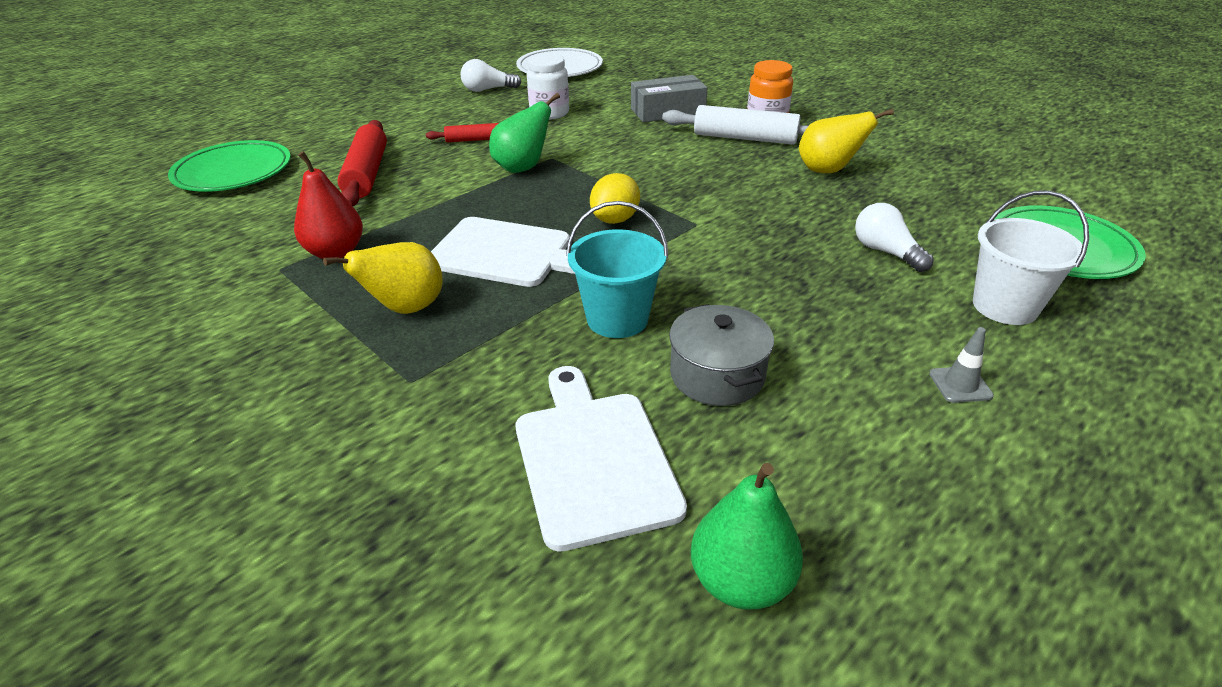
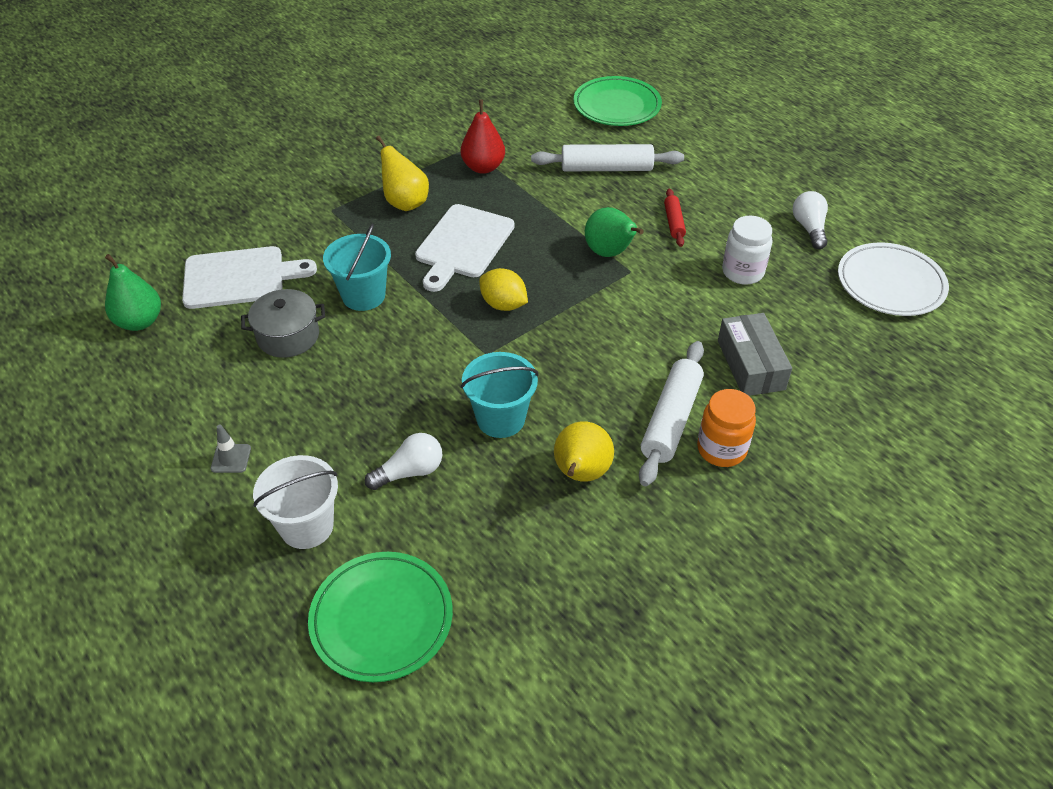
camera: 95 degrees right, 10 degrees up
(366, 174) = (606, 168): red rolling pin -> white rolling pin
(785, 209) = (500, 419): none -> turquoise bucket

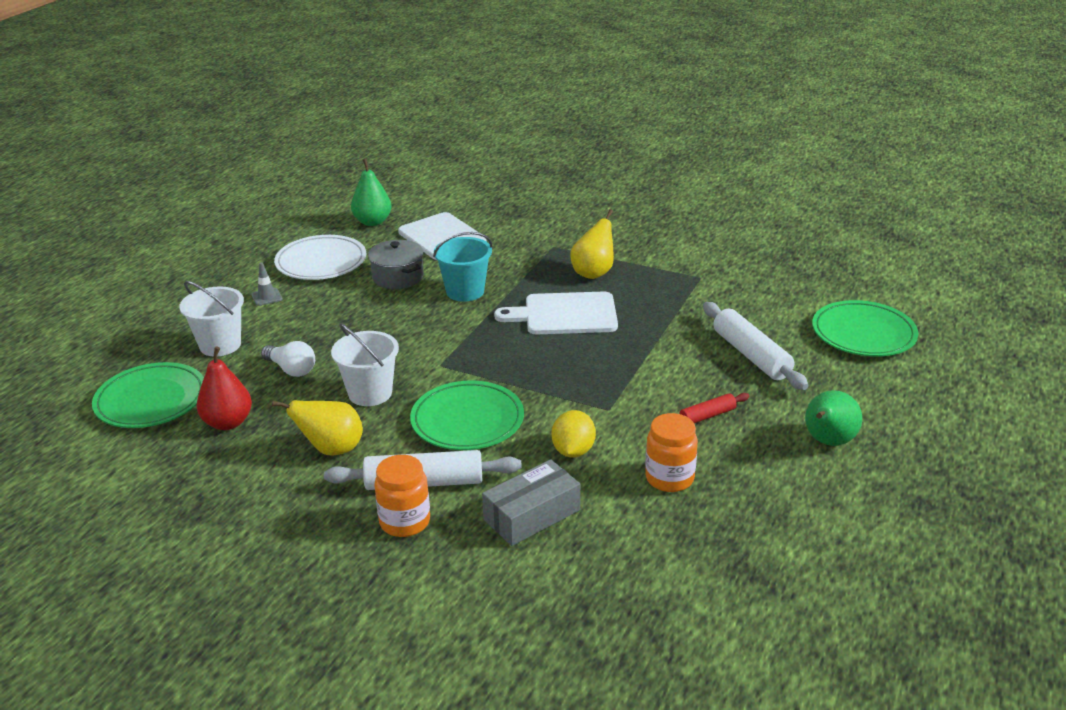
camera: 65 degrees right, 15 degrees down
(483, 167) = (680, 292): red pear -> red pear (228, 423)
(500, 419) = (370, 393): turquoise bucket -> white bucket
(503, 304) = (506, 355): yellow lemon -> yellow lemon (573, 451)
(592, 363) = (467, 420): none -> green plate
(610, 253) = (624, 391): green pear -> green pear (827, 442)
(742, 272) = (669, 478): white jar -> orange jar
(809, 228) = (790, 509): white light bulb -> none
(890, 284) = (749, 593): white plate -> white plate (321, 262)

